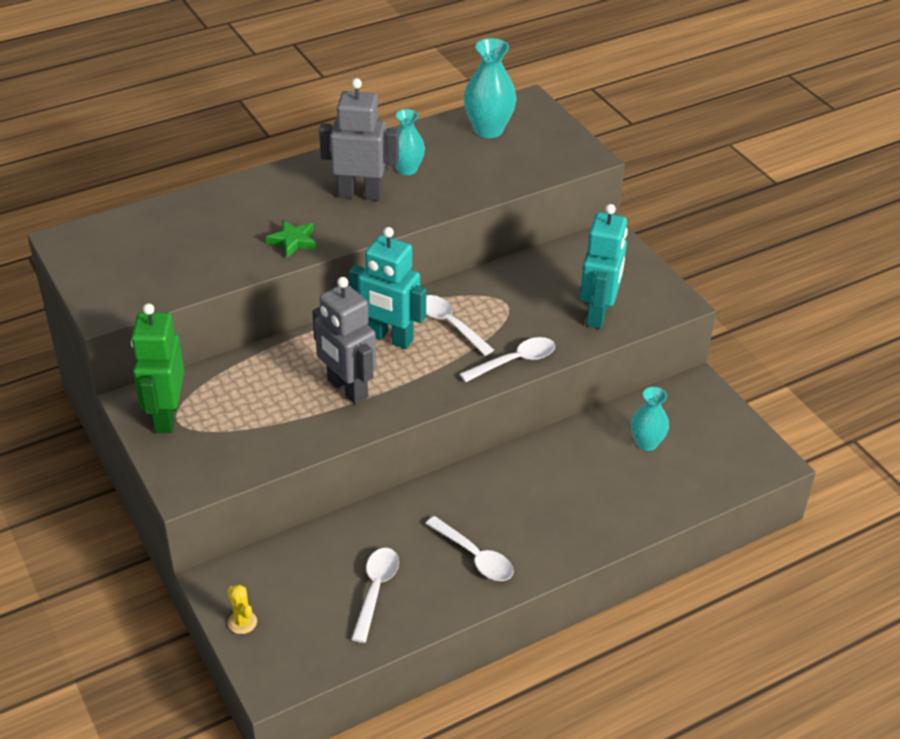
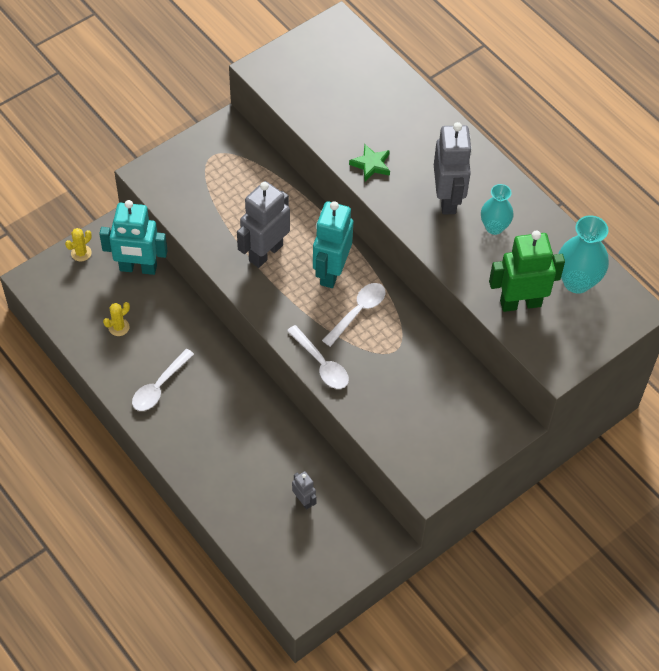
camera: 80 degrees right, 15 degrees up
(166, 416) = (215, 147): green robot -> green robot (520, 303)
(375, 590) = (119, 327): white spoon -> yellow cactus
(598, 314) = (397, 422): turquoise robot -> turquoise robot (138, 268)
(646, 443) = (304, 500): turquoise vase -> grey robot

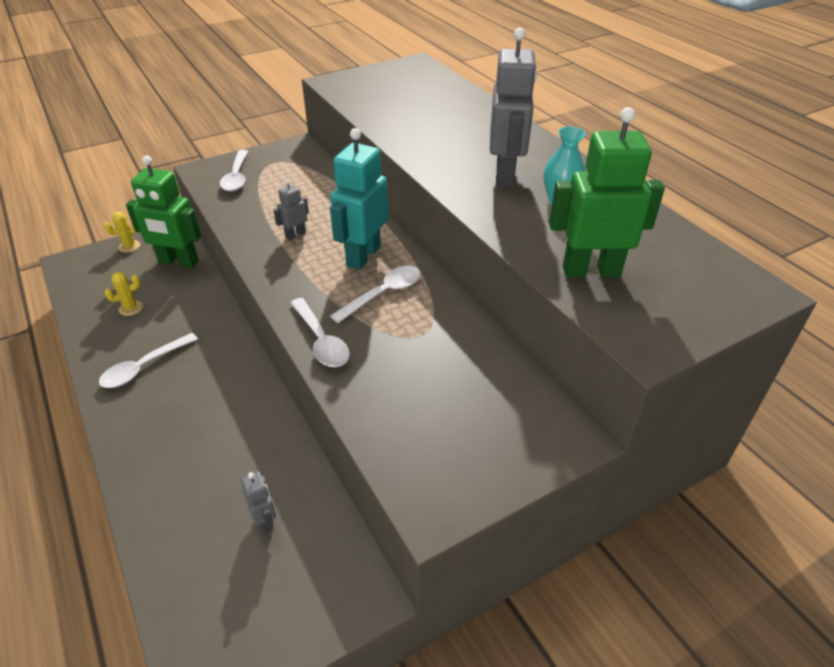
camera: 10 degrees right, 15 degrees down
(138, 268) = (178, 262): turquoise robot -> green robot
(184, 181) = (237, 177): none -> white spoon
(265, 253) = (295, 235): grey robot -> grey robot, size x0.48
(371, 164) = (422, 145): green star -> none
(577, 281) = (670, 256): turquoise vase -> none

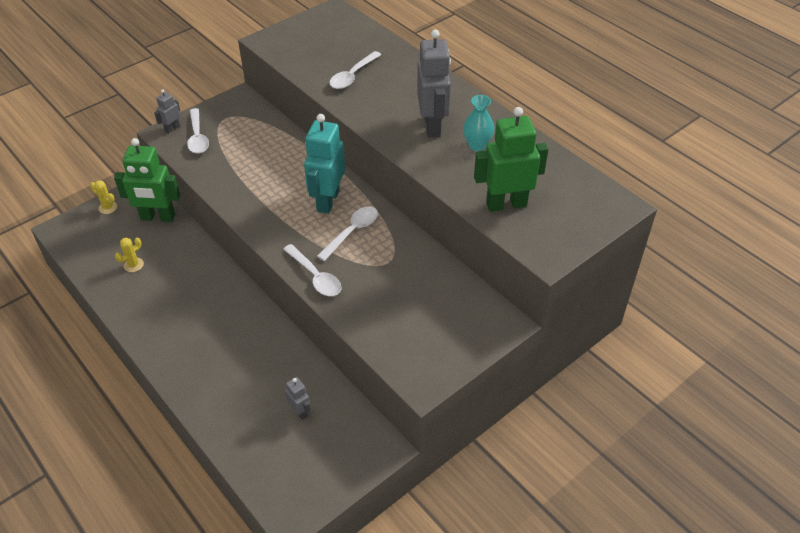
camera: 10 degrees left, 5 degrees up
(129, 246) = (108, 207): yellow cactus -> yellow cactus turned 75 degrees clockwise
(144, 367) = (166, 313): white spoon -> white spoon (353, 76)
(295, 235) = (267, 188): grey robot -> grey robot (172, 128)

